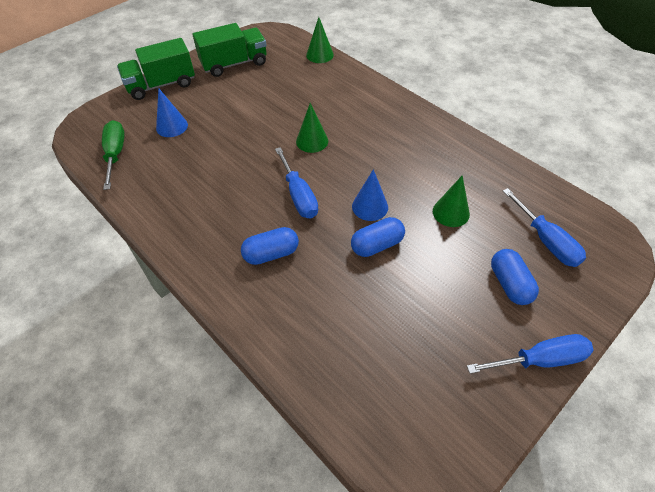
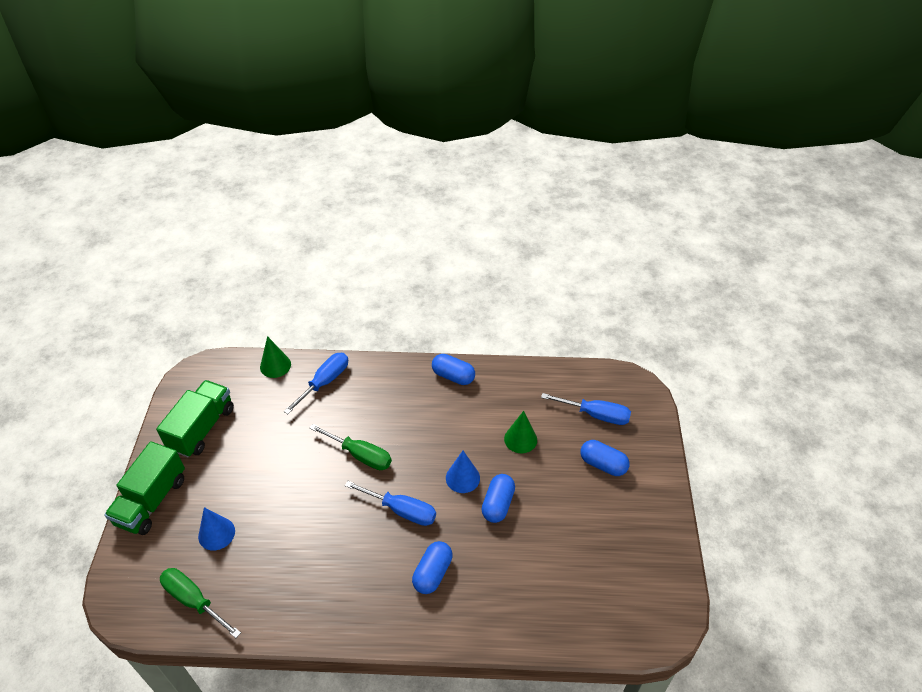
camera: 45 degrees left, 5 degrees down
(312, 141) = (360, 455): green cone -> green screwdriver
(442, 134) = (453, 376): none -> blue capsule
(540, 360) = (662, 502): blue screwdriver -> blue screwdriver (324, 382)

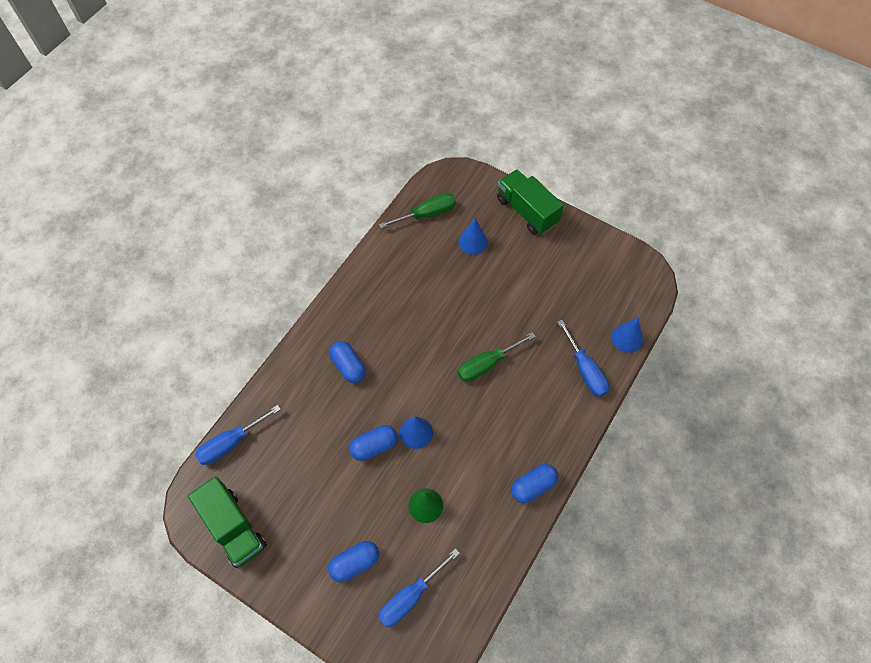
camera: 120 degrees right, 15 degrees up
(202, 428) = (581, 261): green truck -> green truck (233, 527)
(275, 365) = (627, 338): green cone -> blue cone
(401, 510) = (415, 370): blue screwdriver -> blue screwdriver (231, 443)
(498, 504) = (374, 446): blue capsule -> blue capsule turned 75 degrees counterclockwise

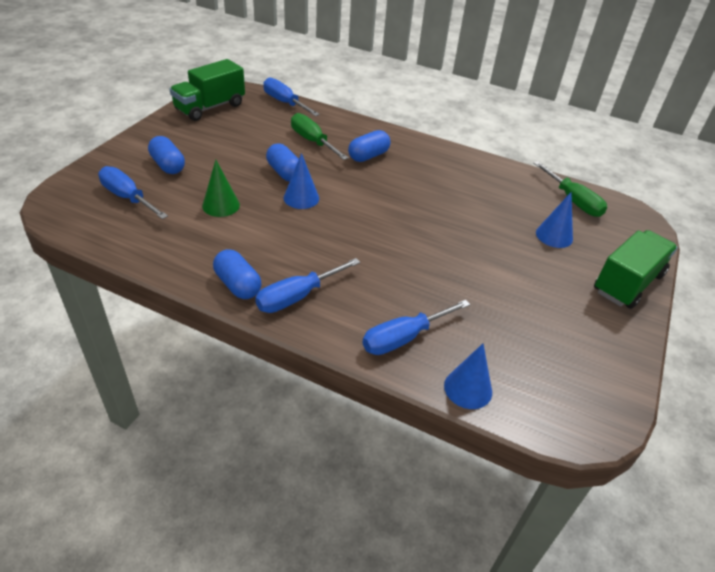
camera: 80 degrees right, 20 degrees down
(487, 364) = (392, 247): green screwdriver -> green screwdriver (312, 141)
(545, 440) = (297, 296): none -> blue screwdriver

